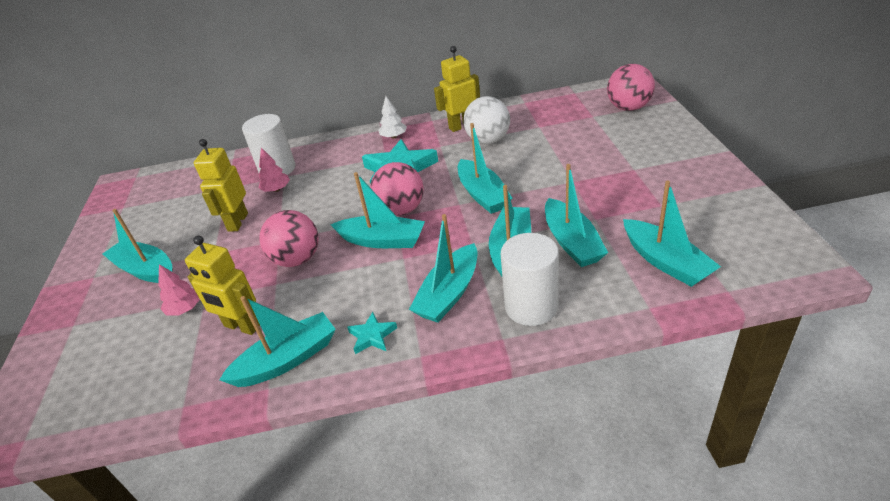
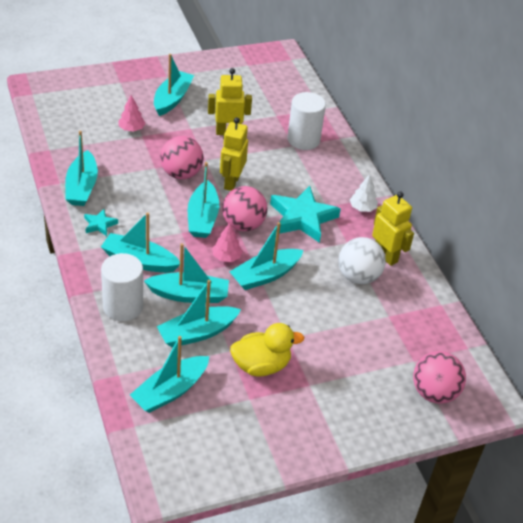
camera: 70 degrees right, 5 degrees up
(241, 326) = (113, 159): yellow robot -> yellow robot (231, 182)
(276, 190) = (272, 145): pink tree -> pink tree (226, 257)
(287, 359) = (82, 187): turquoise boat -> turquoise boat turned 45 degrees clockwise
(614, 197) = (261, 365): none -> yellow duck

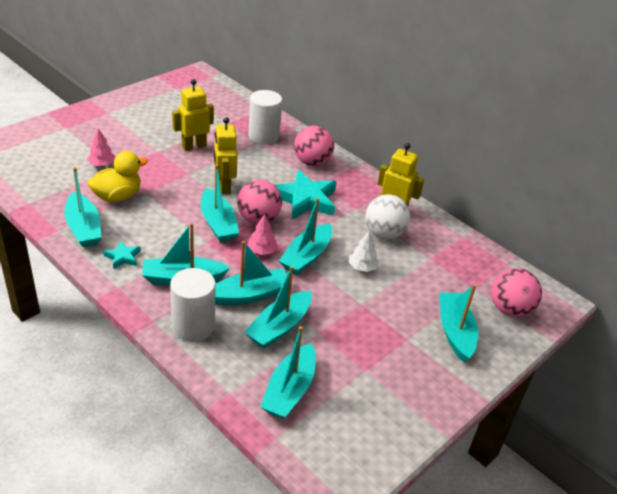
camera: 25 degrees left, 5 degrees down
(172, 99) = (125, 130): turquoise boat -> turquoise boat (455, 331)
(181, 174) = (174, 191): pink ball -> pink ball (312, 162)
(261, 365) = (355, 337): yellow duck -> yellow duck (117, 196)
(362, 208) = (349, 178): white tree -> white tree (362, 267)

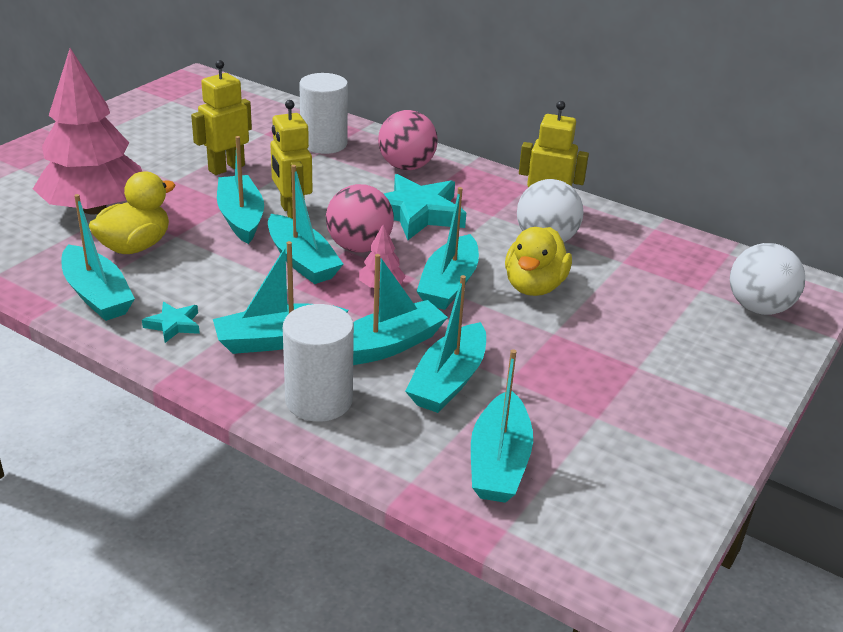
camera: 10 degrees left, 5 degrees down
(102, 164) = (95, 208): pink tree -> pink tree, size x2.50
(362, 267) = (534, 286): white tree -> yellow duck
(455, 331) = (698, 347): turquoise boat -> turquoise boat (241, 218)
(509, 309) = (758, 308): pink ball -> white ball

